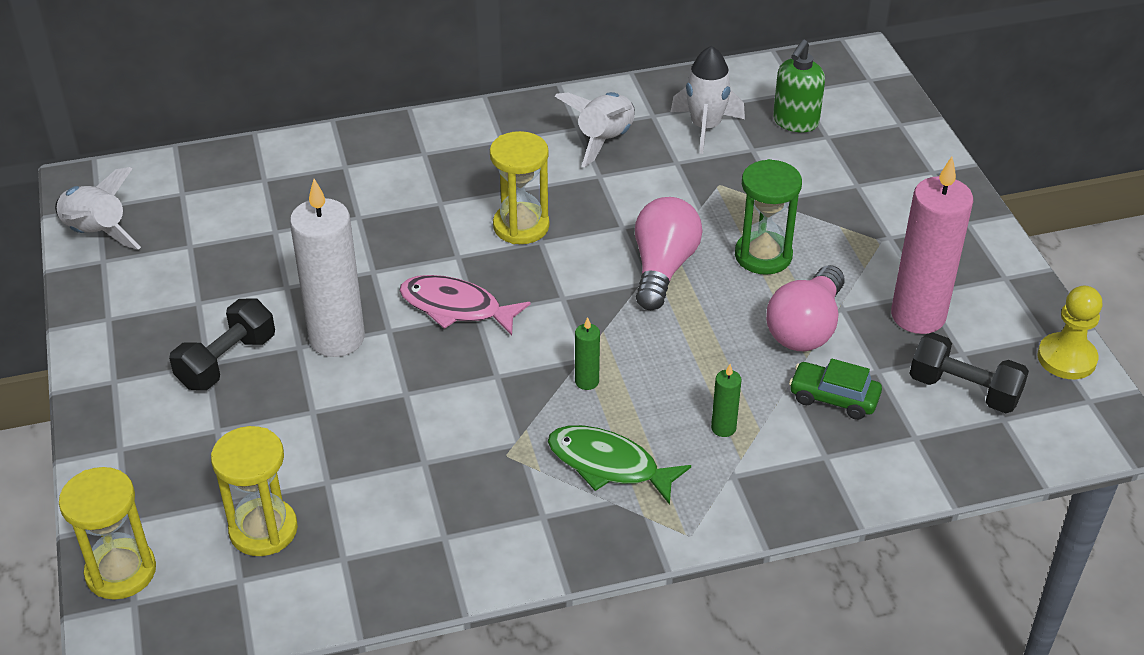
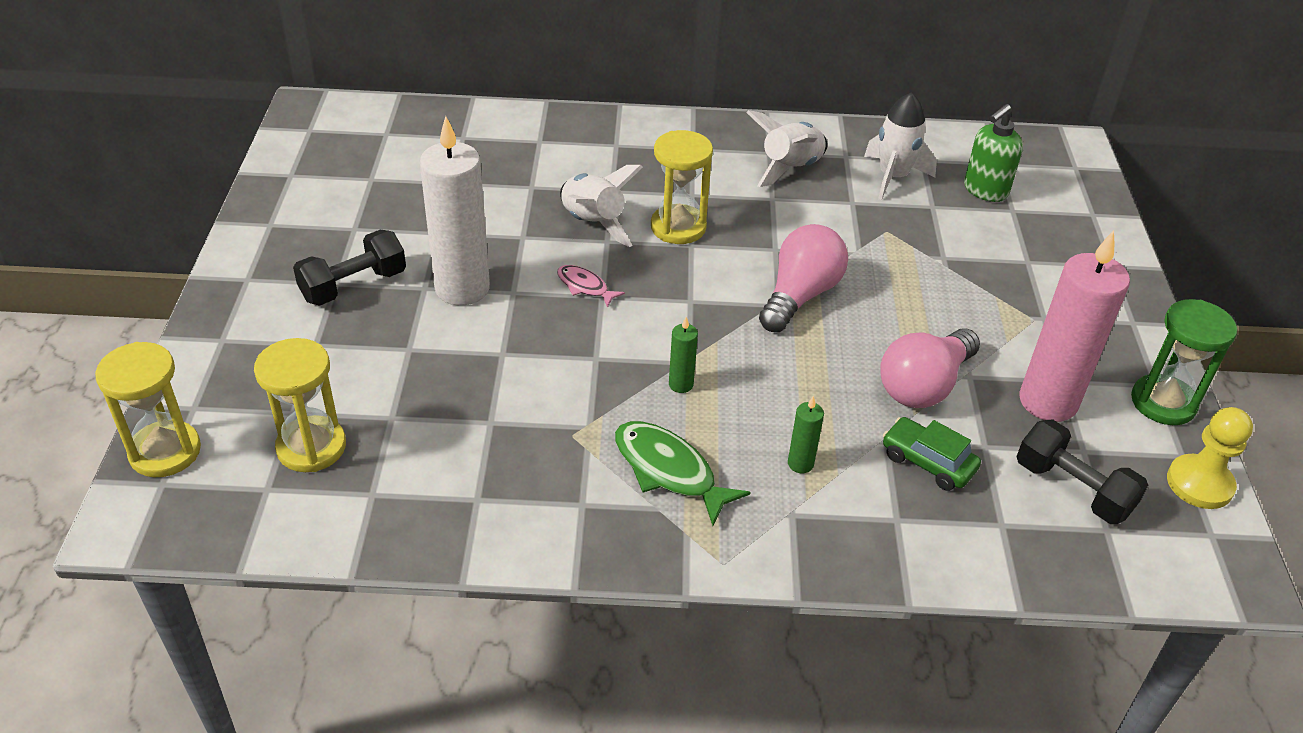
camera: 15 degrees right, 0 degrees up
(96, 233) = (297, 151): white rocket -> white rocket (593, 223)
(456, 308) = (585, 286): pink fish -> pink fish, size x0.57
(763, 255) = (906, 306): green hourglass -> green hourglass (1163, 402)

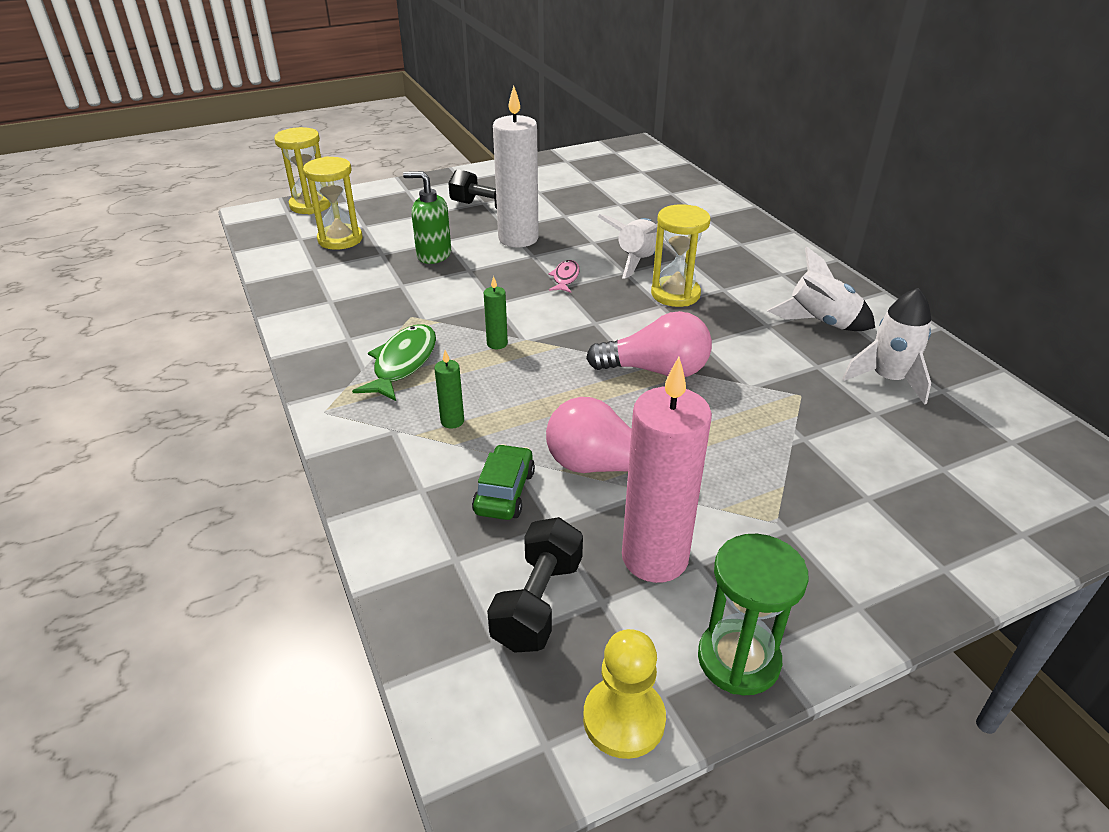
camera: 65 degrees right, 5 degrees down
(985, 190) = (949, 441): green soap dispenser -> green soap dispenser (433, 255)

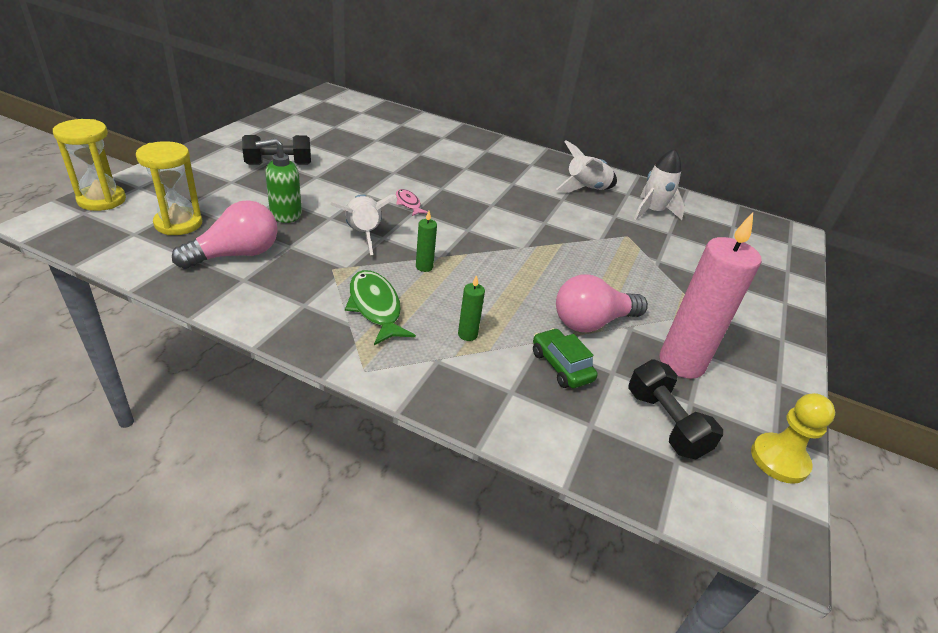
camera: 45 degrees left, 0 degrees up
(518, 238) = (336, 183): white candle -> none
(637, 261) = (440, 178): white rocket -> white rocket (363, 234)
(656, 370) = (542, 249): pink light bulb -> pink light bulb (236, 254)
(675, 294) = (490, 195): yellow hourglass -> none
(738, 659) = (778, 395): green hourglass -> none

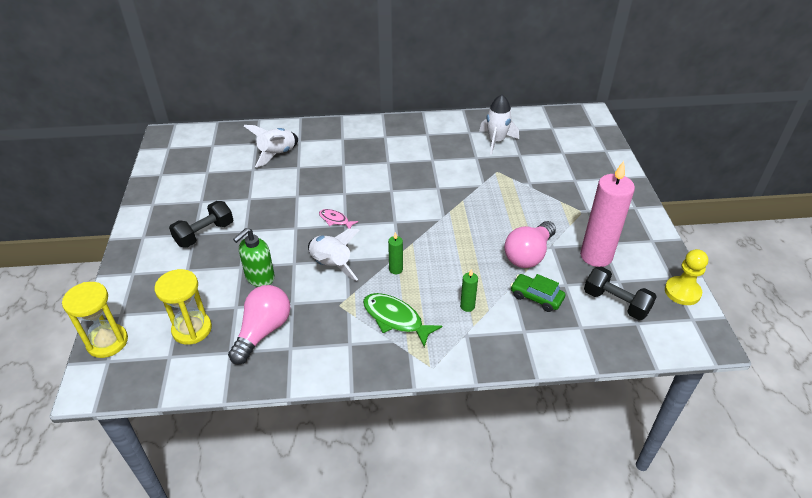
camera: 25 degrees left, 5 degrees up
(585, 189) = (439, 142): white rocket -> white rocket (277, 154)

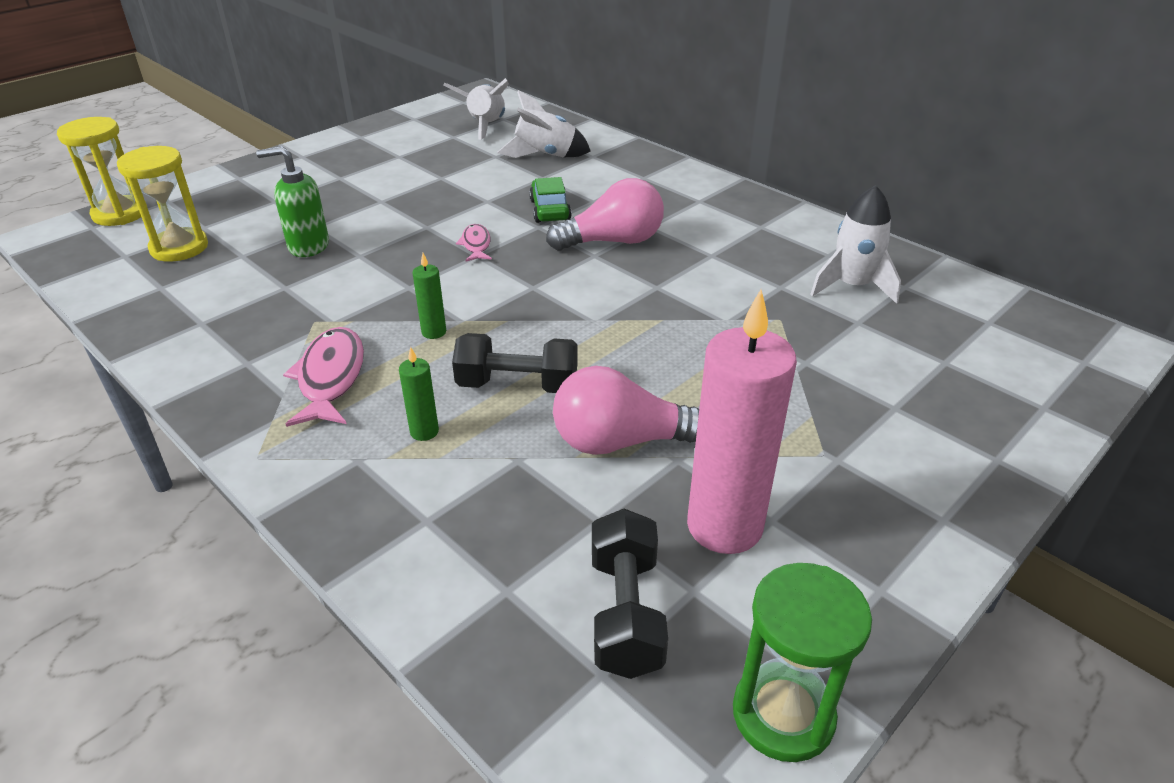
camera: 50 degrees right, 5 degrees down
(204, 234) = (346, 182): black dumbbell -> black dumbbell (517, 385)
(263, 331) = (215, 291): pink light bulb -> pink light bulb (613, 241)
(331, 265) = (385, 281): white rocket -> white rocket (485, 126)
(395, 319) = (330, 378): green fish -> pink fish
(536, 297) = (525, 497): green car -> green car (550, 210)
(682, 292) = (783, 714): yellow pawn -> green hourglass

